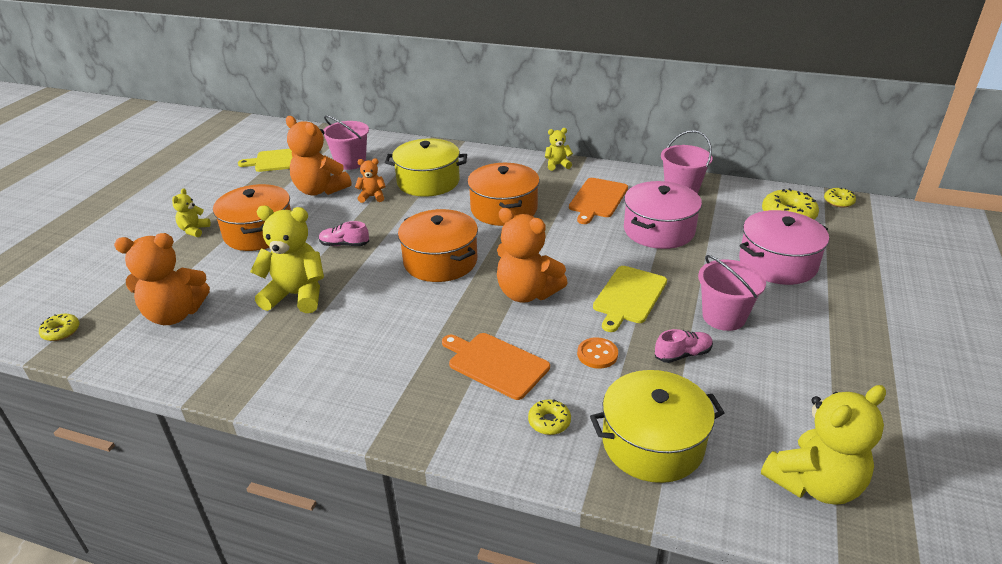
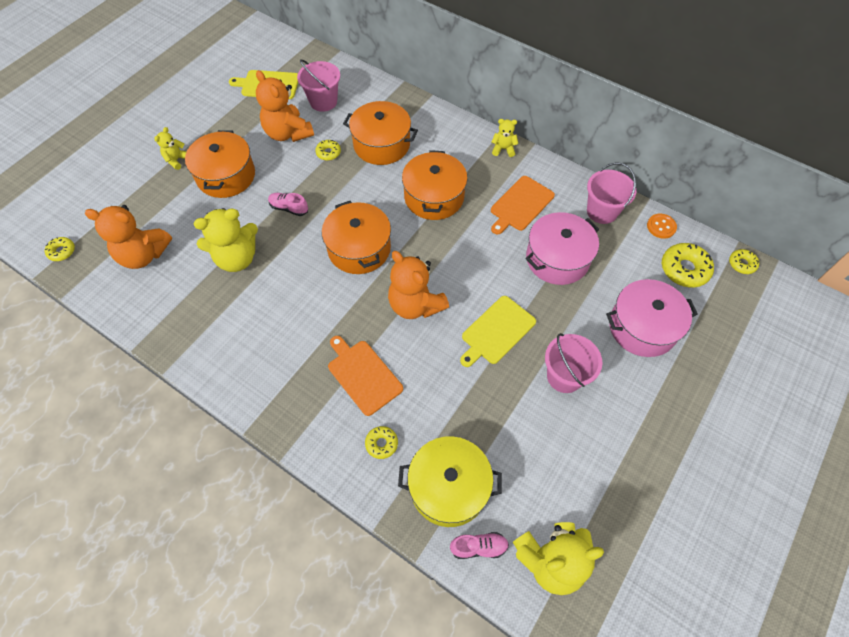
camera: 15 degrees right, 25 degrees up
(296, 295) = (237, 258): yellow teddy bear -> yellow teddy bear turned 135 degrees clockwise
(372, 197) = (328, 153): orange teddy bear -> yellow donut
(428, 182) = (381, 144): yellow pot -> orange pot
(597, 354) = (444, 387): orange button -> orange button (661, 227)
(683, 354) = (511, 407): pink shoe -> pink shoe (479, 547)

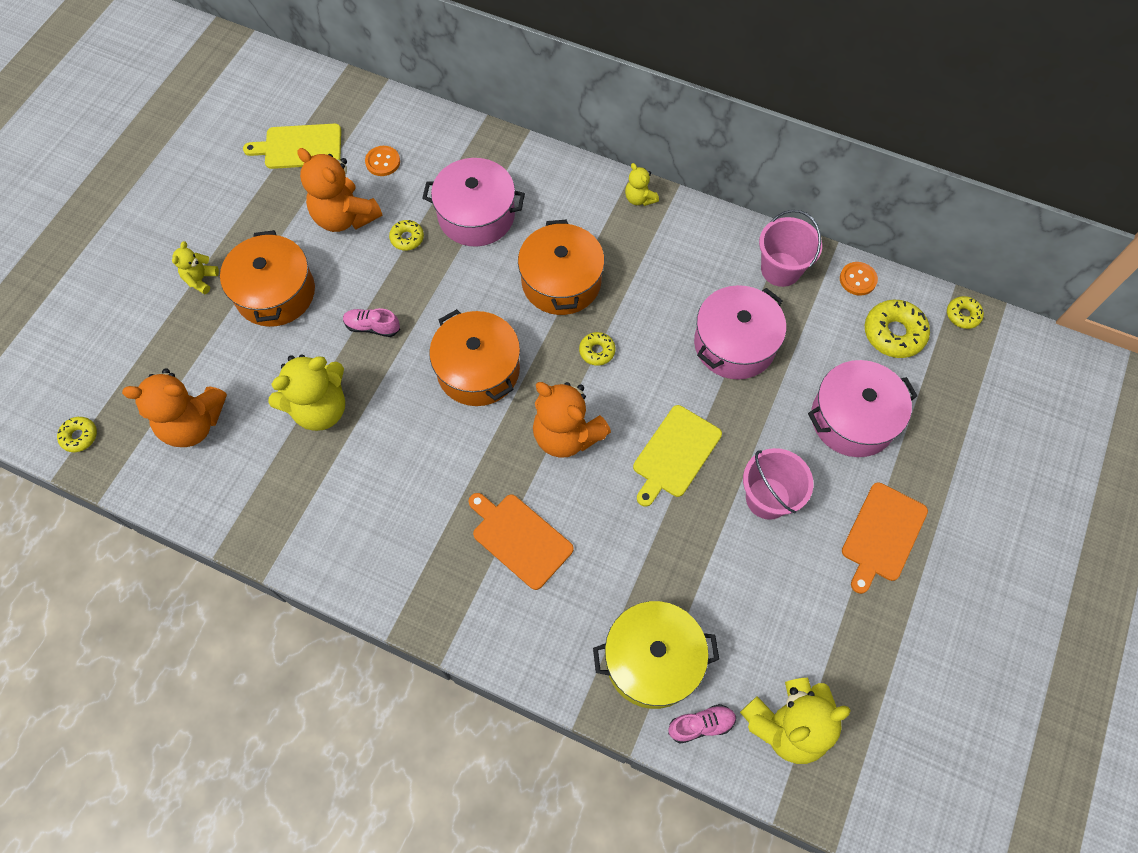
camera: 10 degrees left, 5 degrees up
(323, 101) = (383, 162): pink bucket -> orange button
(381, 144) = (476, 215): orange pot -> pink pot
(381, 444) = (561, 622): yellow donut -> yellow donut (597, 351)
(503, 149) = (639, 198): yellow teddy bear -> yellow teddy bear turned 120 degrees counterclockwise
(520, 205) = (675, 276): orange cutting board -> orange cutting board (882, 535)

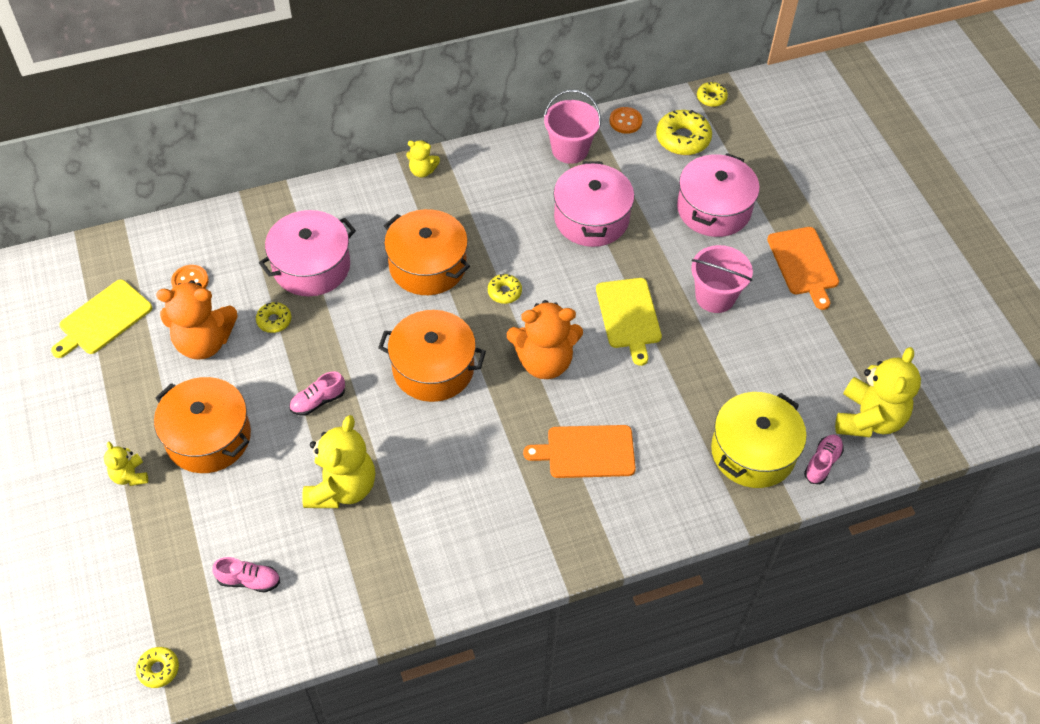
camera: 45 degrees left, 10 degrees down
(193, 424) = (249, 580): orange teddy bear -> pink shoe

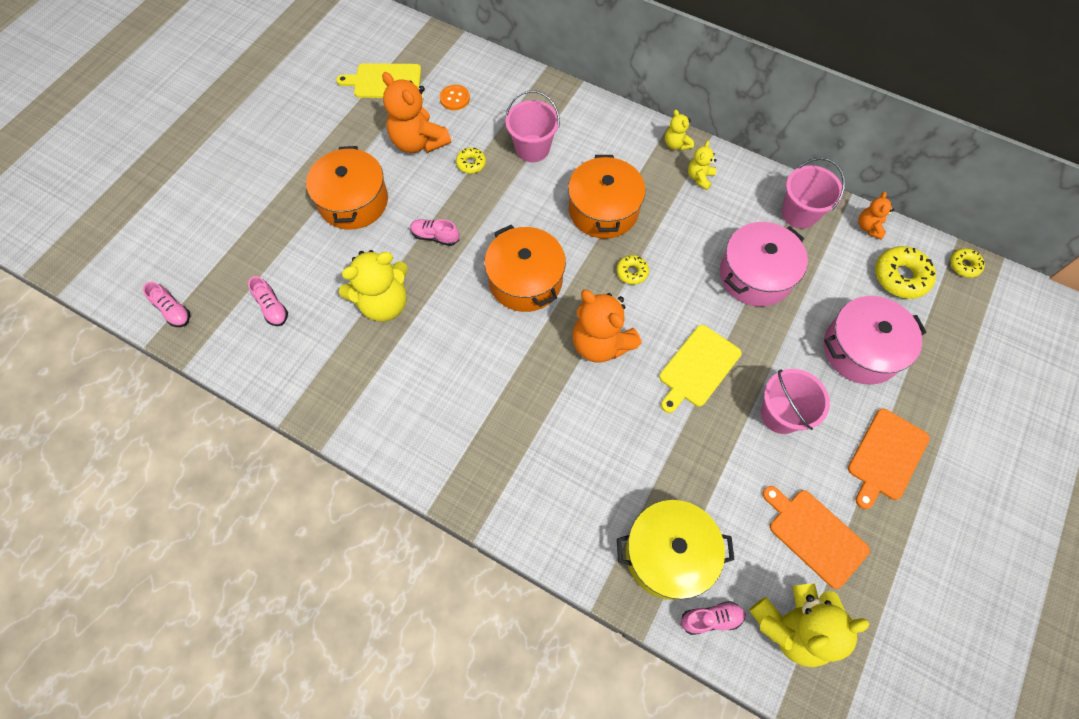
camera: 50 degrees right, 10 degrees up
(130, 476) = (290, 185): yellow teddy bear -> yellow teddy bear (699, 178)
(158, 669) = (173, 311): yellow donut -> pink shoe
(311, 266) = (532, 148): pink pot -> pink bucket
(586, 452) = (553, 432): orange cutting board -> orange cutting board (815, 535)
(625, 121) = (869, 227): orange button -> orange teddy bear

